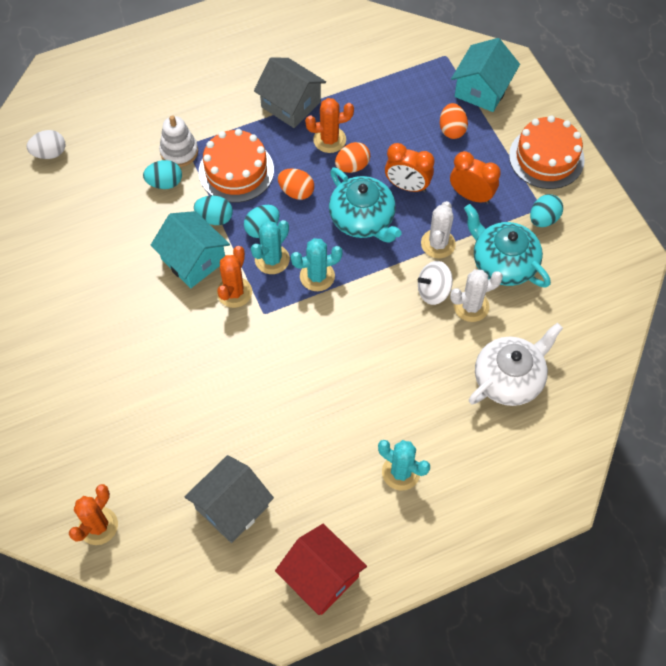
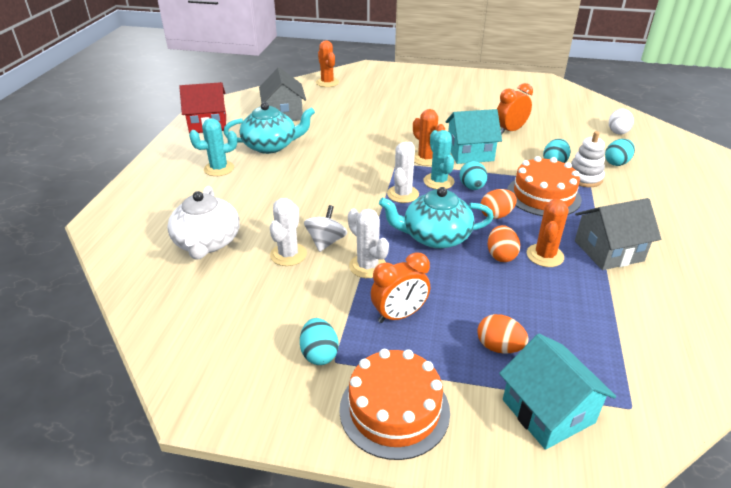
camera: 125 degrees right, 25 degrees down
(215, 218) = (501, 172): turquoise egg -> turquoise egg (616, 163)
(317, 276) = (403, 194): turquoise cactus -> white cactus
(407, 186) = (449, 278): orange clock -> orange clock (510, 130)
(503, 263) = (305, 295): turquoise teapot -> turquoise teapot (271, 146)

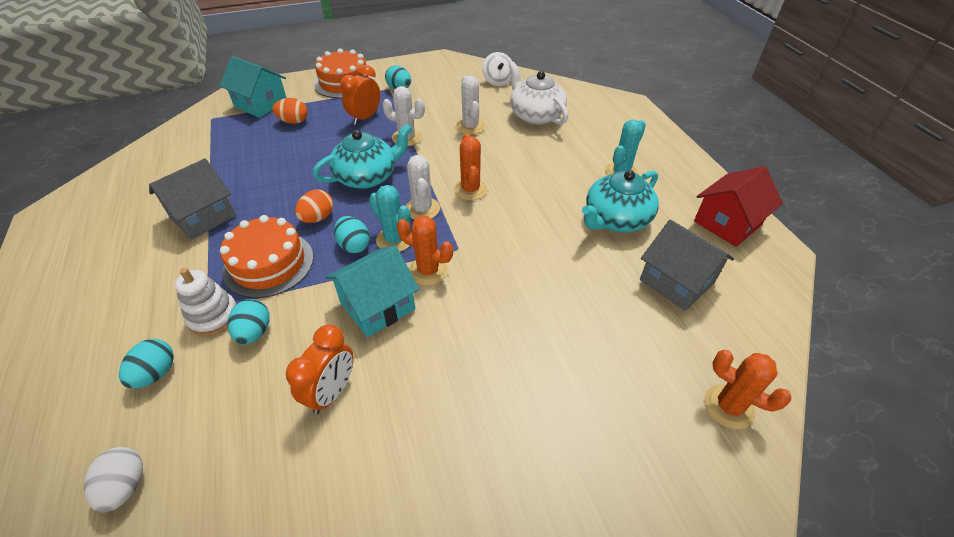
camera: 150 degrees right, 10 degrees up
(326, 242) = (452, 143): white spinning top -> white spinning top (497, 81)
(501, 255) = (304, 179): orange egg -> none
(545, 255) = (265, 192): orange cactus -> orange cactus (470, 189)

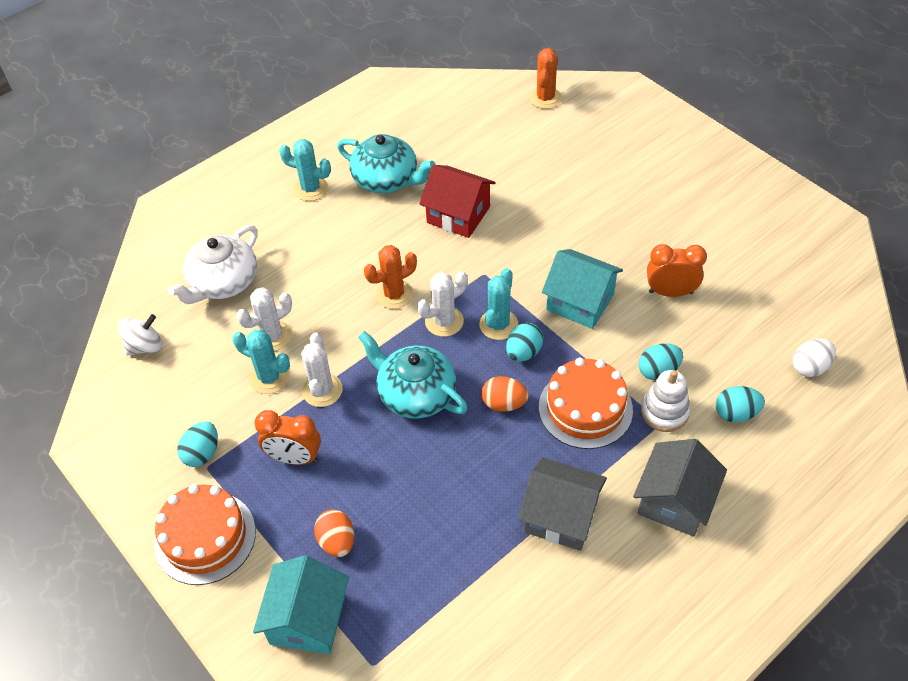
camera: 110 degrees left, 5 degrees up
(428, 271) = (522, 284): orange cactus -> none
(435, 119) = (269, 377): none -> turquoise cactus
(676, 281) = (445, 133): grey house -> grey house (675, 501)
(727, 223) = (357, 113): red house -> red house (458, 215)

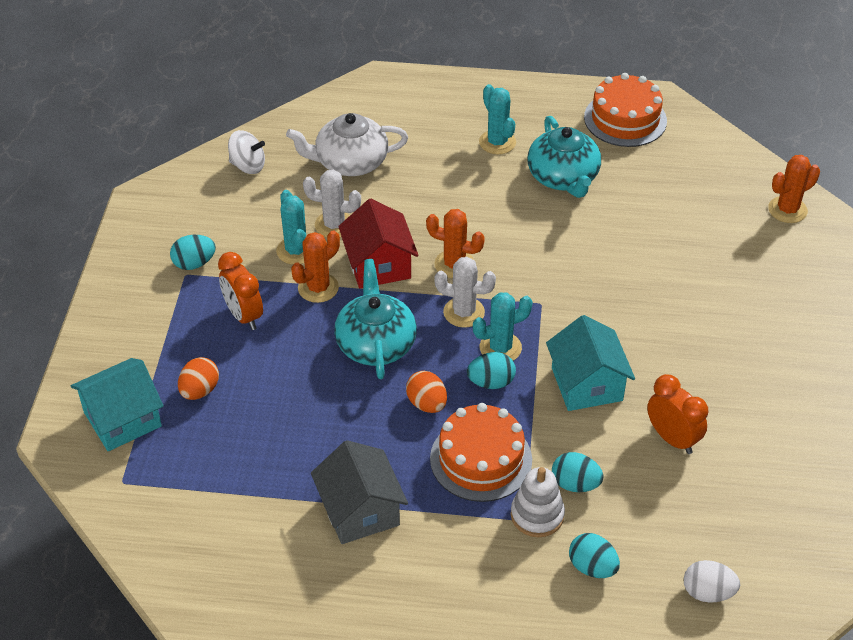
camera: 45 degrees right, 5 degrees down
(205, 537) = (130, 316): orange cake -> orange cake (625, 119)
(322, 390) = (318, 288): white cactus -> orange cactus
(458, 215) = (582, 245): red house -> red house (378, 265)
(675, 501) = (454, 579): grey house -> none

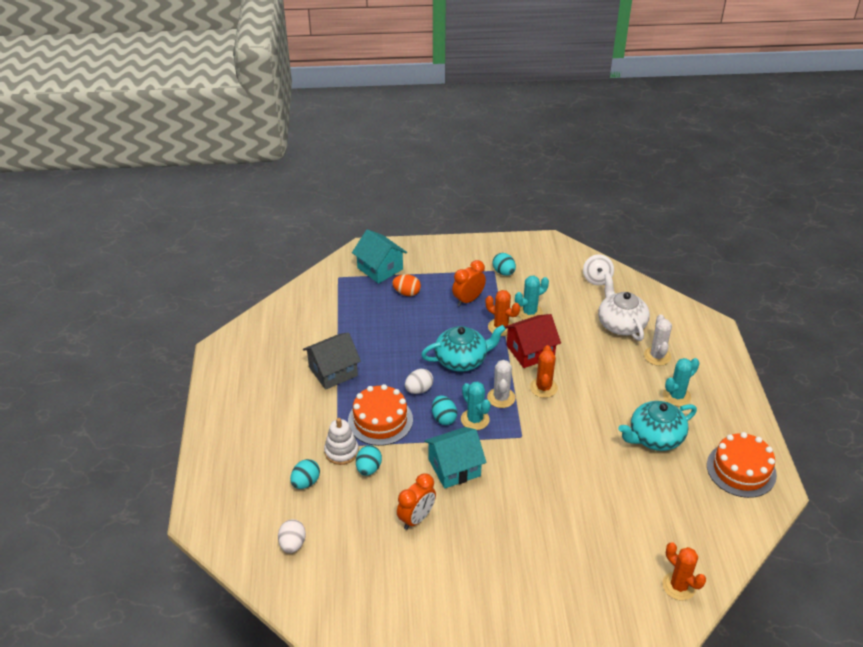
camera: 80 degrees right, 5 degrees down
(334, 225) = (558, 325): white cactus -> white cactus (657, 356)
(427, 404) = (419, 390): orange egg -> white egg

